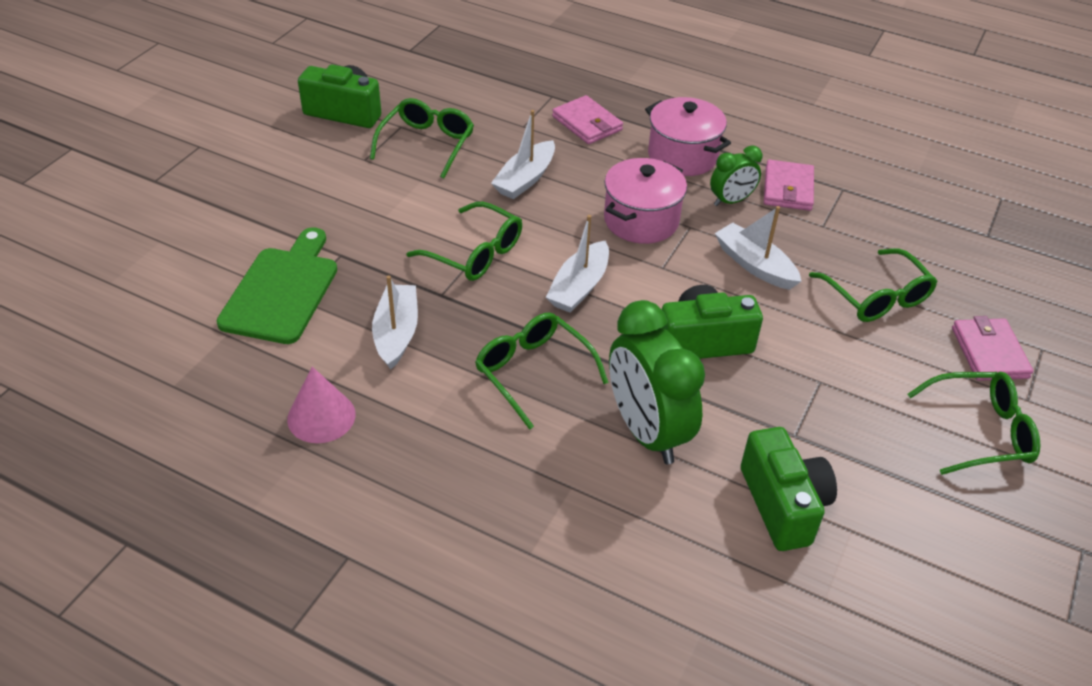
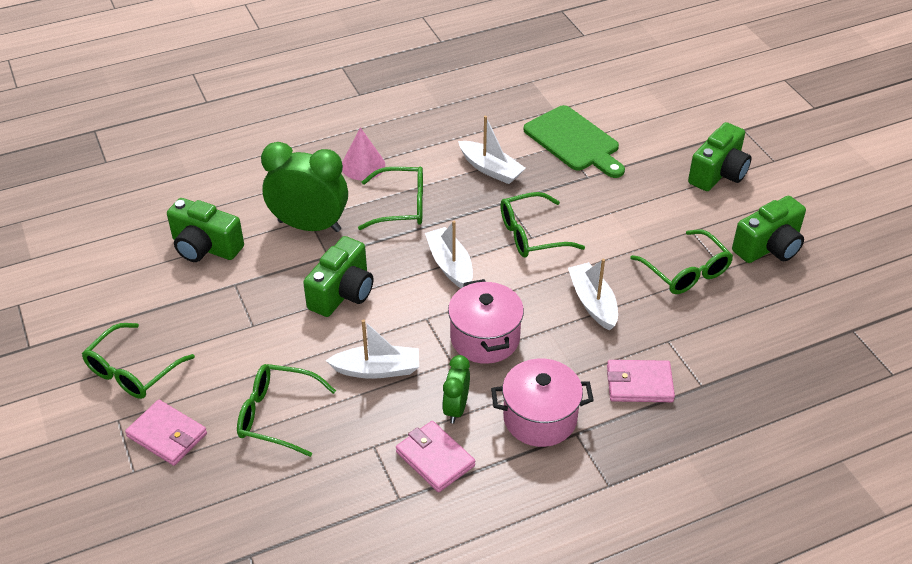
camera: 130 degrees right, 0 degrees up
(253, 172) = (718, 173): none -> green camera
(321, 416) = (455, 118): pink cone -> pink cone (363, 165)

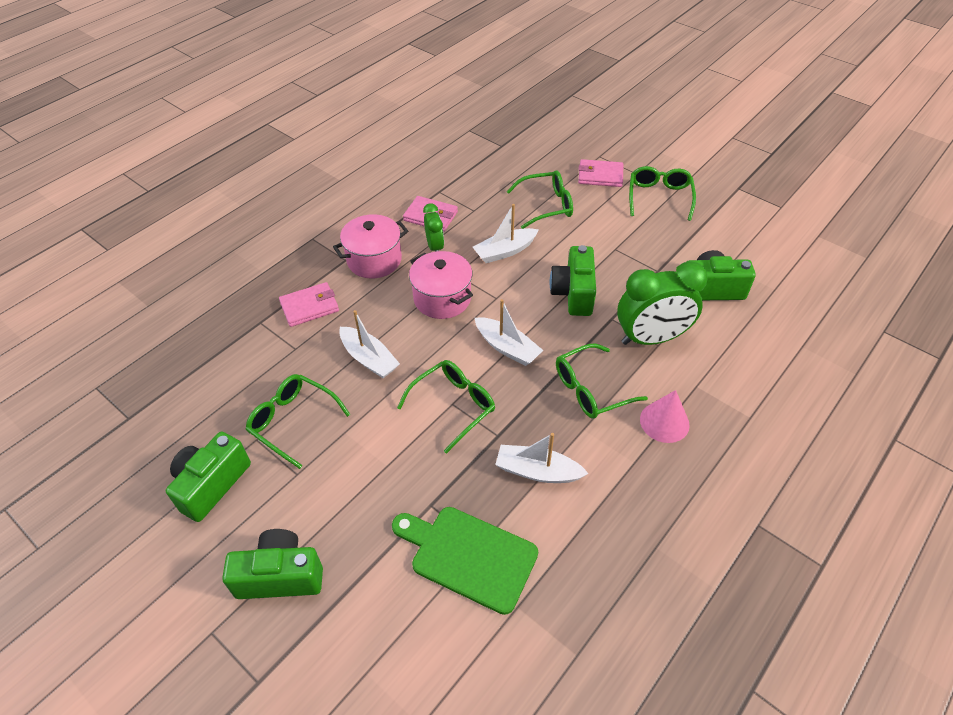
camera: 155 degrees right, 5 degrees up
(718, 173) = (280, 576): green camera -> green camera turned 75 degrees clockwise

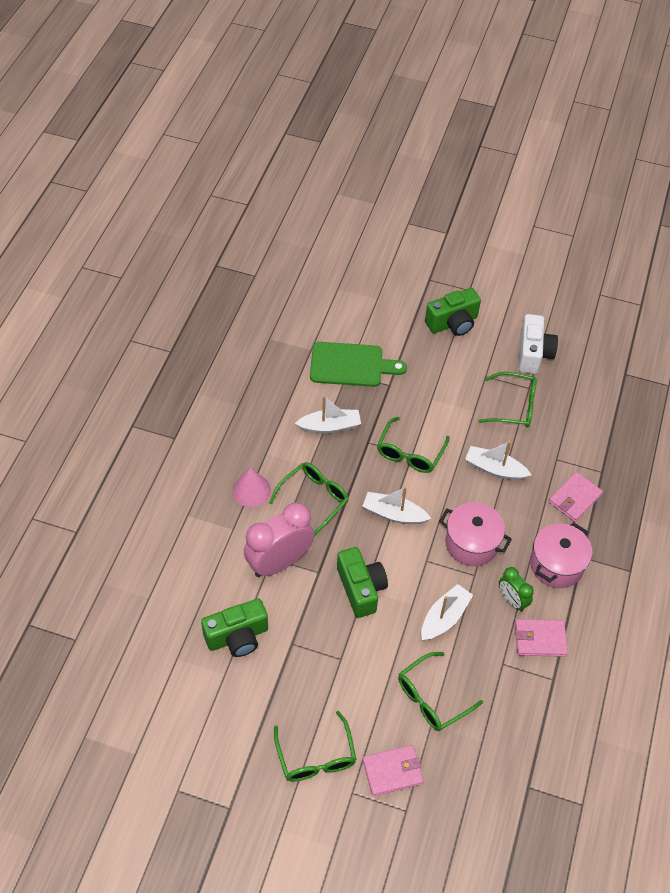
camera: 155 degrees right, 5 degrees up
(211, 484) = (533, 354): green camera -> white camera
(651, 338) = (279, 562): green clock -> pink clock

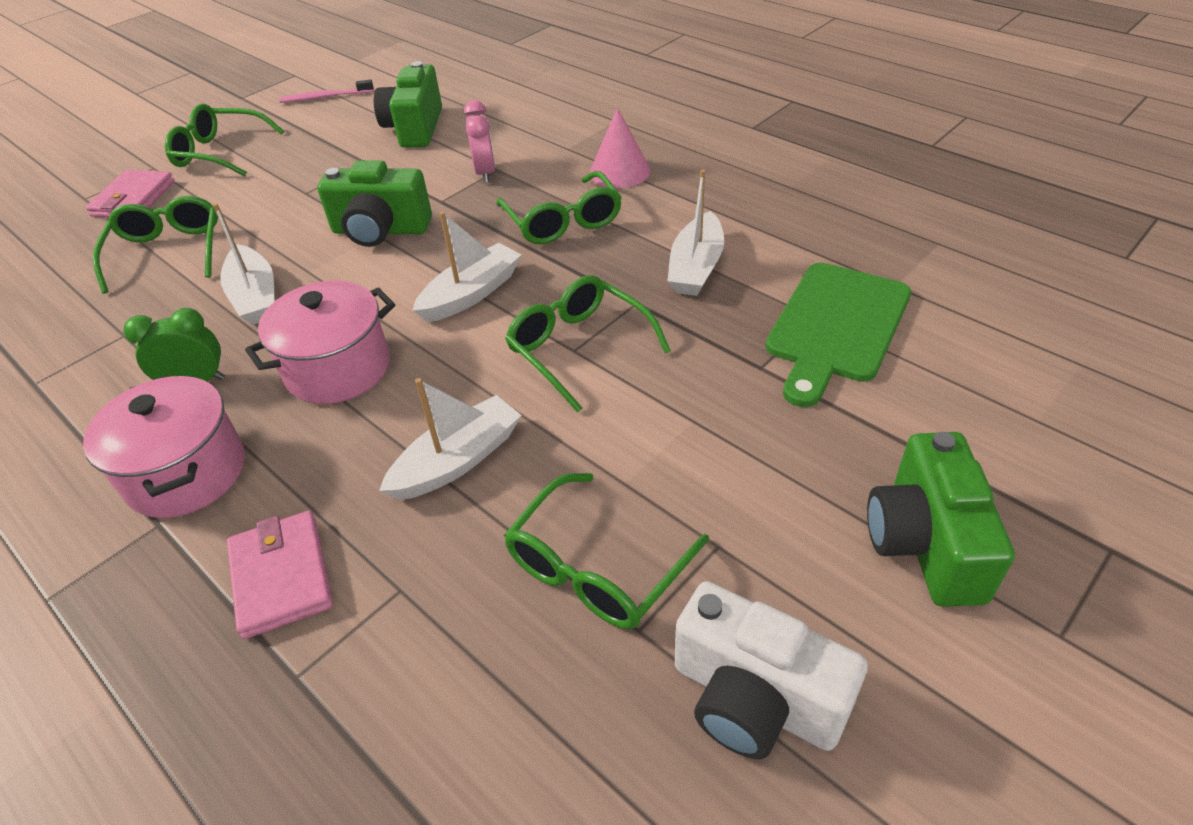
camera: 120 degrees right, 10 degrees down
(210, 734) = (325, 97): none -> pink toothbrush
(279, 562) = (485, 173): pink clock -> pink clock, size x0.53
(540, 639) = (102, 392): pink wallet -> none

